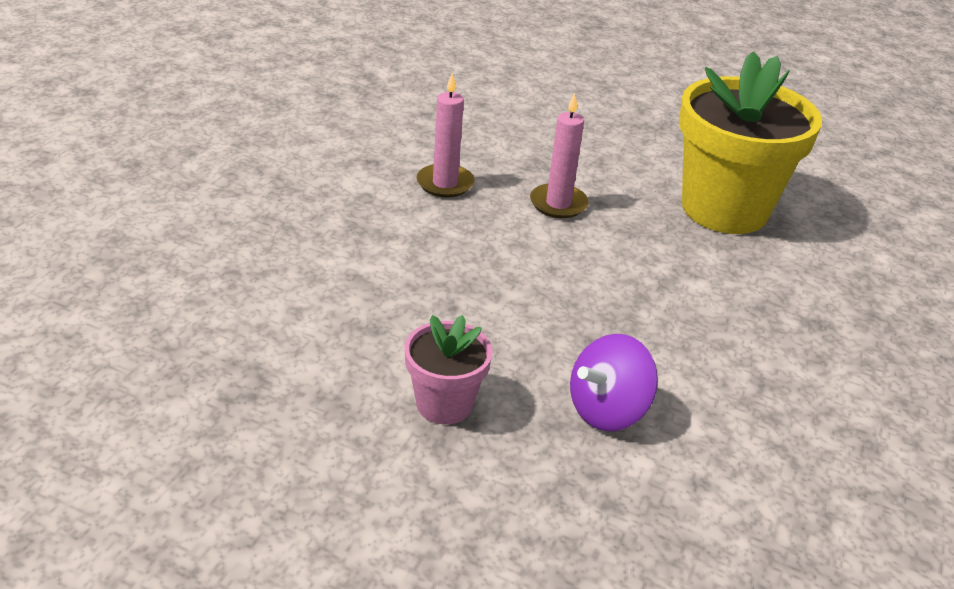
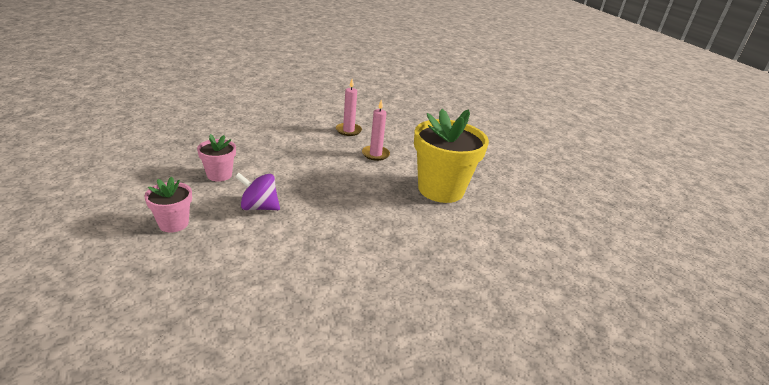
camera: 45 degrees right, 5 degrees down
(569, 540) = (173, 223): none -> pink flower pot

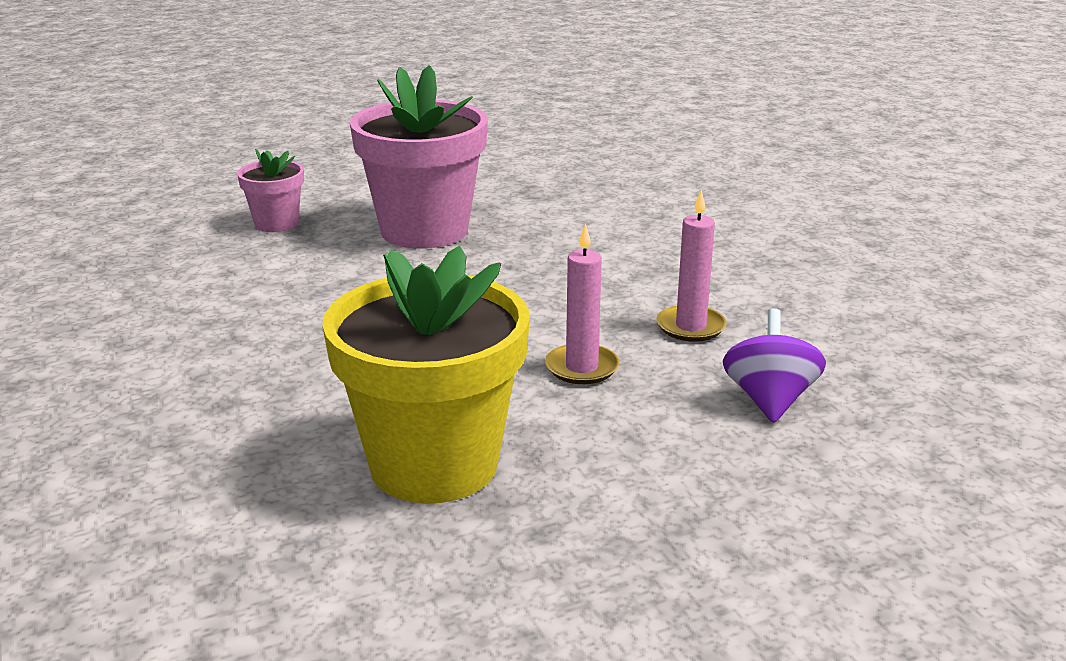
camera: 90 degrees right, 5 degrees down
(219, 175) = (424, 230): pink flower pot -> pink flower pot, size x2.02
(259, 207) = (326, 271): purple spinning top -> purple spinning top (769, 400)

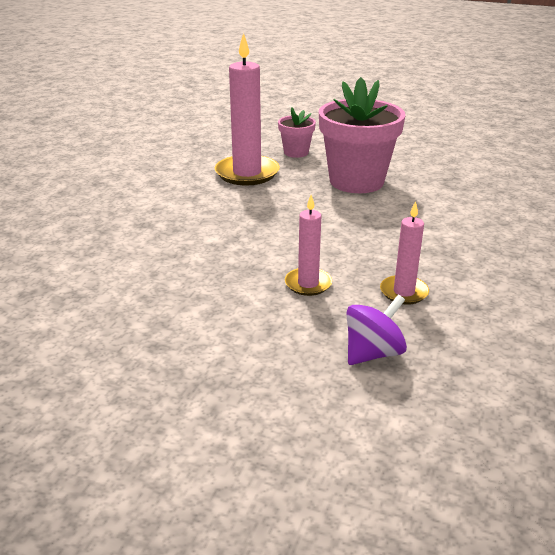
camera: 45 degrees right, 5 degrees up
(254, 275) = (247, 173): none -> pink candle
(434, 465) = (169, 292): yellow flower pot -> none

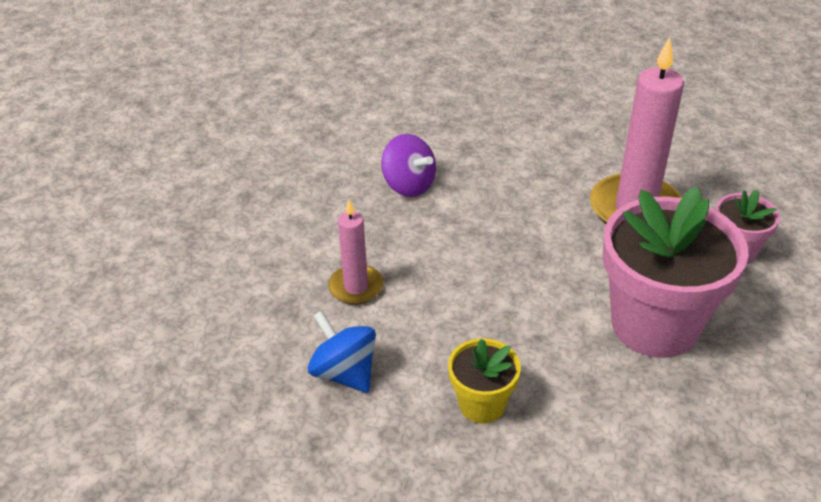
camera: 85 degrees right, 10 degrees up
(373, 353) = (228, 343): purple spinning top -> purple spinning top (409, 185)
(404, 292) = (344, 372): pink candle -> blue spinning top
(428, 240) = (482, 404): none -> yellow flower pot

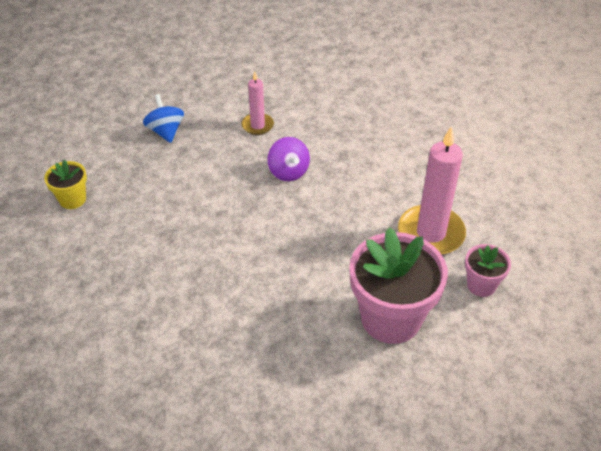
camera: 20 degrees right, 5 degrees up
(344, 372) = (179, 286): blue spinning top -> blue spinning top (166, 131)
(356, 287) = (216, 233): pink candle -> pink candle (257, 125)
(482, 404) = (249, 334): yellow flower pot -> yellow flower pot (72, 199)

